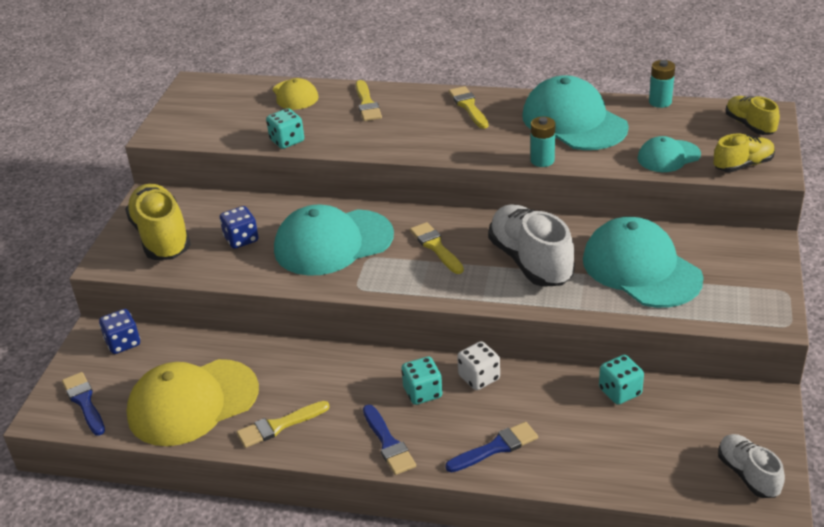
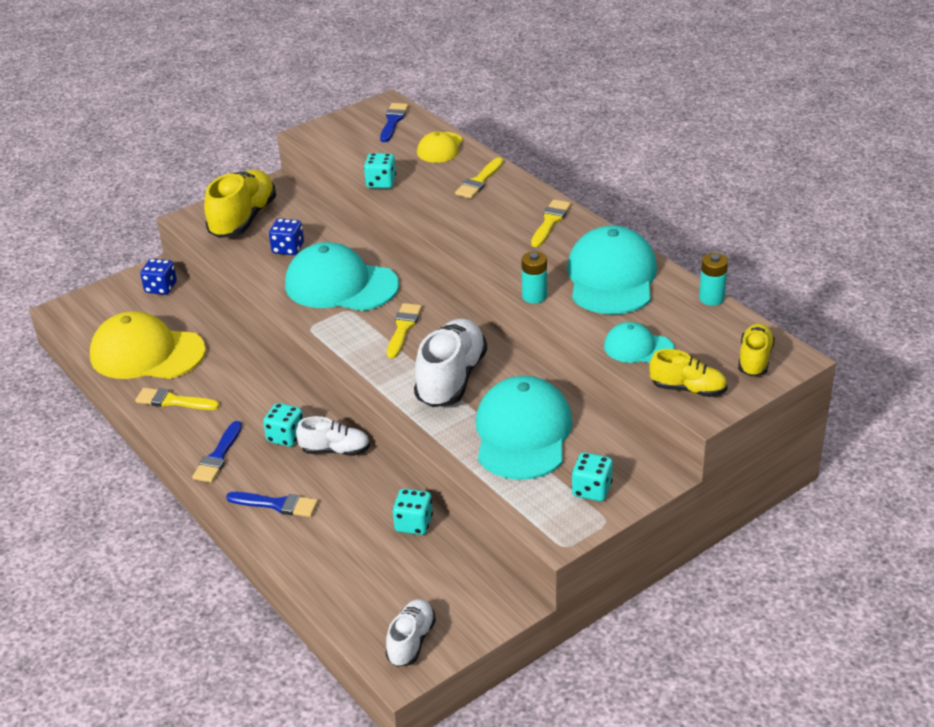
camera: 40 degrees right, 0 degrees up
(84, 402) = (92, 314): blue brush -> blue brush (393, 121)
(479, 378) = (335, 450): white dice -> white shoe
(745, 277) = (591, 490): none -> turquoise dice

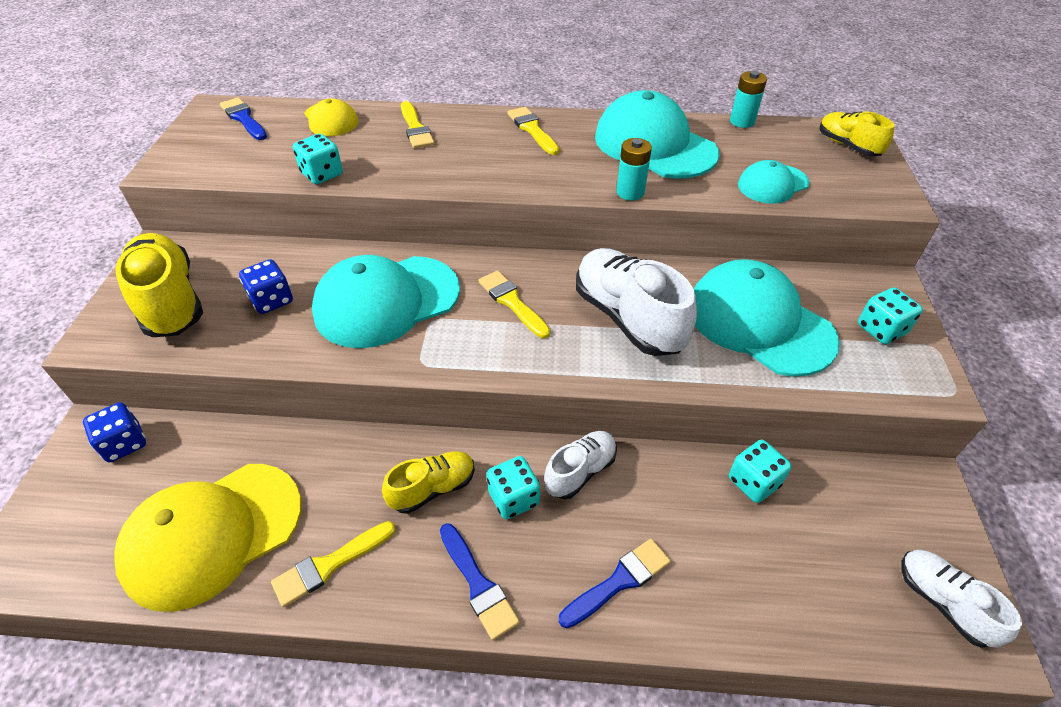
camera: 50 degrees left, 10 degrees up
(688, 389) = (859, 192): yellow shoe -> yellow shoe (433, 488)

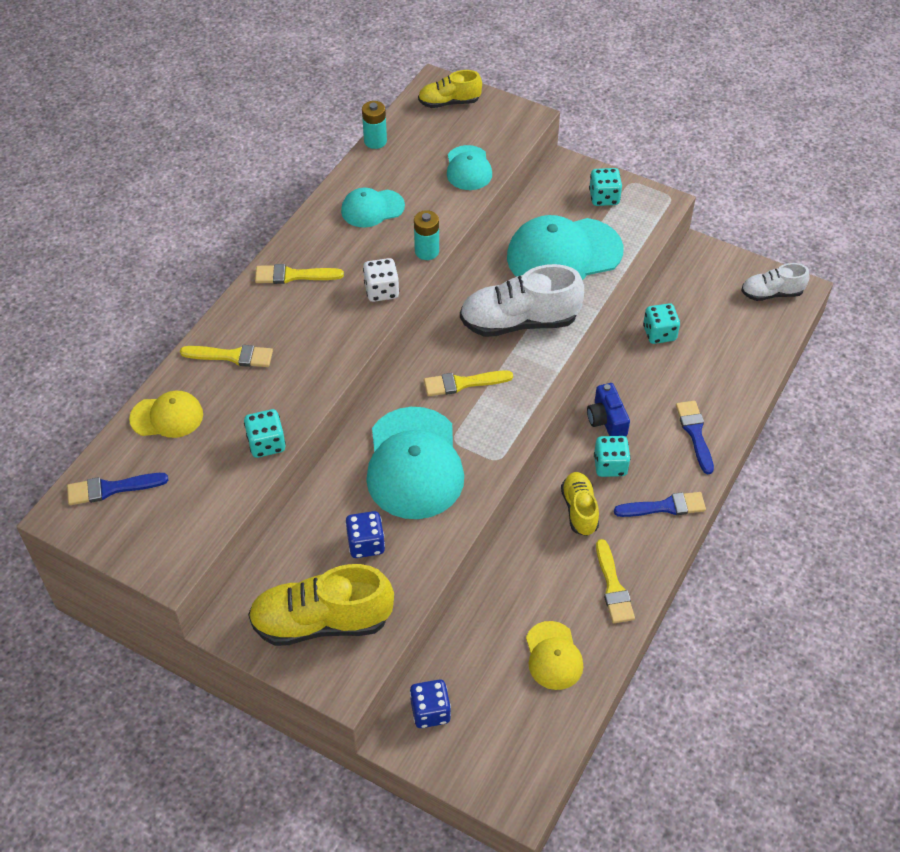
camera: 65 degrees left, 5 degrees up
(212, 533) = (553, 656): yellow cap -> yellow cap, size x0.53
(553, 181) = (381, 291): none -> white dice
(580, 471) = (606, 420): white shoe -> blue camera
(654, 145) = (372, 208): turquoise cap -> turquoise cap, size x0.53

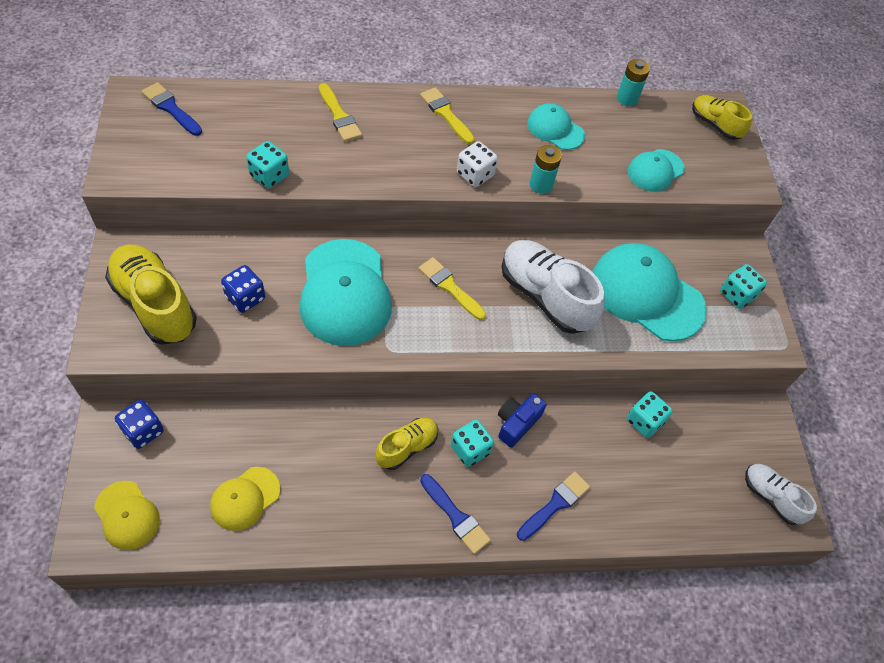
camera: 50 degrees right, 5 degrees up
(167, 417) = (256, 107): yellow cap -> yellow cap (127, 515)
(414, 463) = (345, 292): turquoise cap -> turquoise cap turned 60 degrees counterclockwise
(613, 587) = (343, 513): yellow brush -> none

